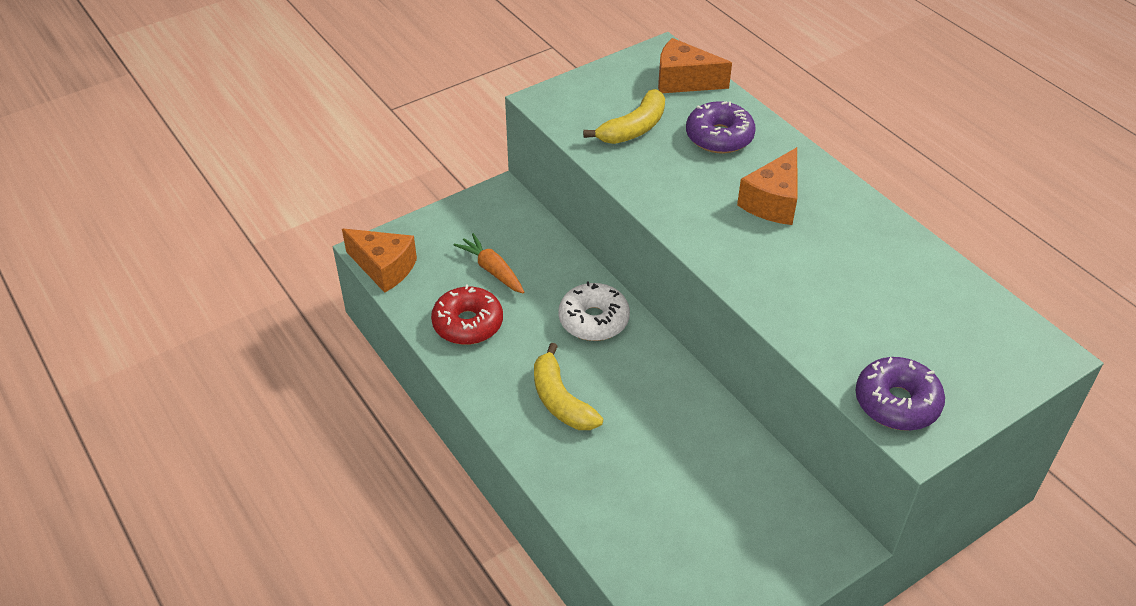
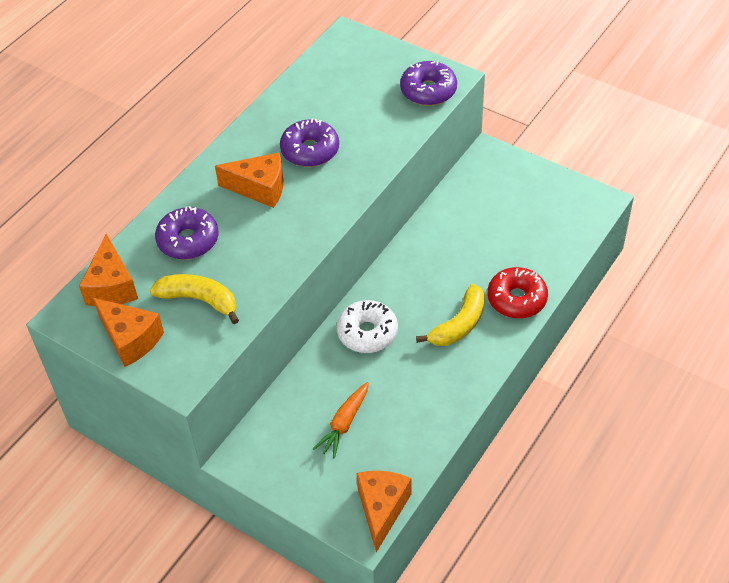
camera: 110 degrees left, 5 degrees up
(468, 324) = (415, 415): red donut -> red donut (516, 299)
(612, 81) = (130, 339): none -> orange cheese
(820, 256) = (310, 150): none -> purple donut

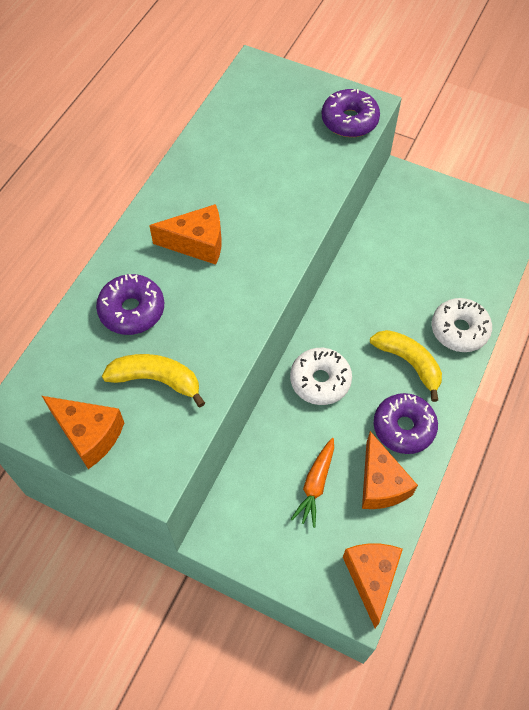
camera: 10 degrees left, 10 degrees up
(112, 286) = (58, 372): orange cheese -> orange cheese (380, 483)
(310, 150) = (242, 196): purple donut -> purple donut (403, 427)
(459, 324) = (409, 363): yellow banana -> yellow banana turned 75 degrees counterclockwise
(516, 299) = (459, 330): red donut -> white donut

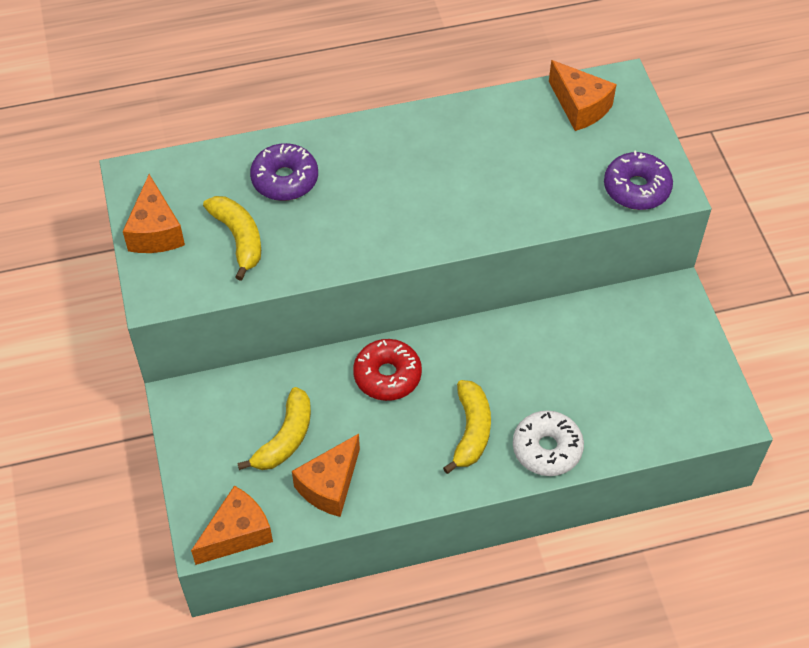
camera: 50 degrees right, 5 degrees down
(197, 243) = (389, 175): orange cheese -> orange cheese (580, 107)
(315, 485) = (285, 438): orange carrot -> yellow banana
(320, 380) = (387, 375): white donut -> red donut
(403, 427) = (401, 468): purple donut -> none

